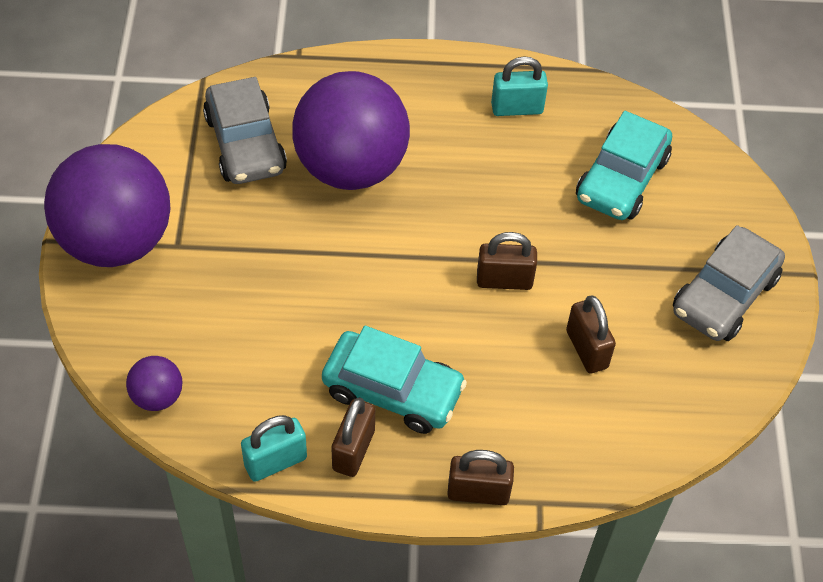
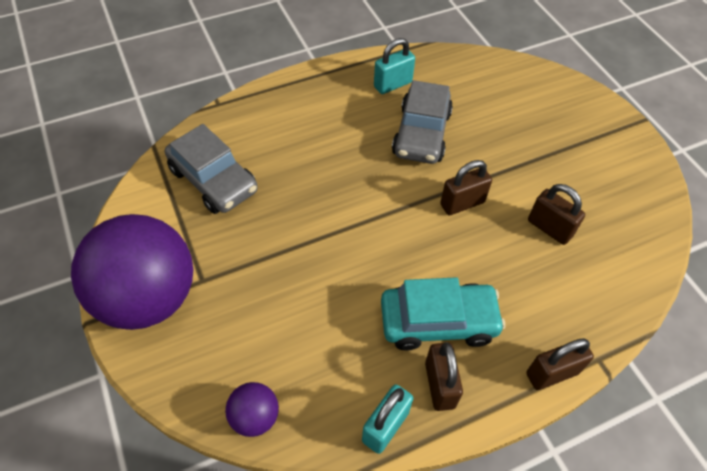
camera: 25 degrees left, 0 degrees up
(351, 167) = (303, 167): purple ball -> none
(621, 179) = (490, 104): turquoise car -> none
(724, 295) = (607, 154): grey car -> grey car (421, 134)

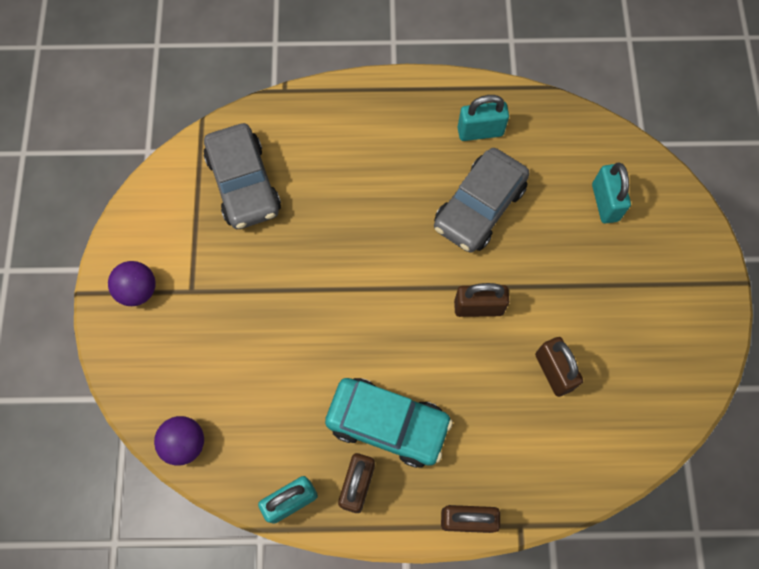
camera: 25 degrees right, 15 degrees up
(149, 298) = (138, 290): purple ball -> purple ball, size x0.43
(513, 101) = (605, 202): none -> turquoise padlock

